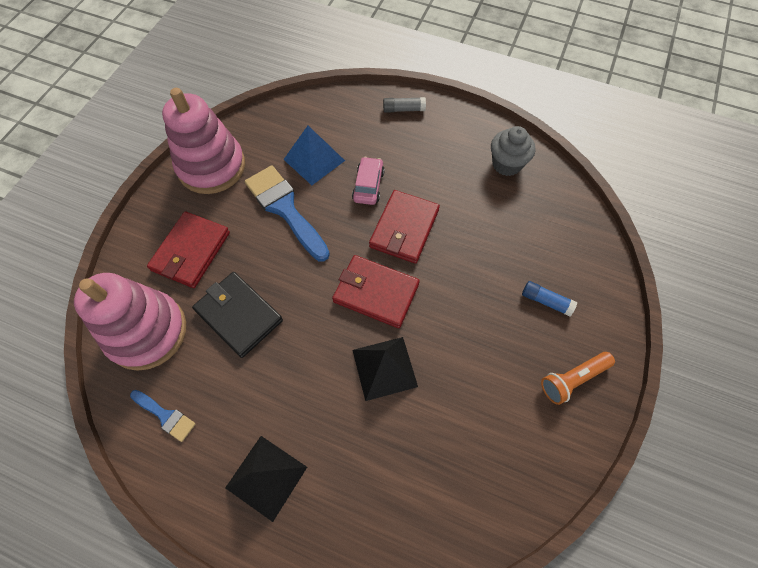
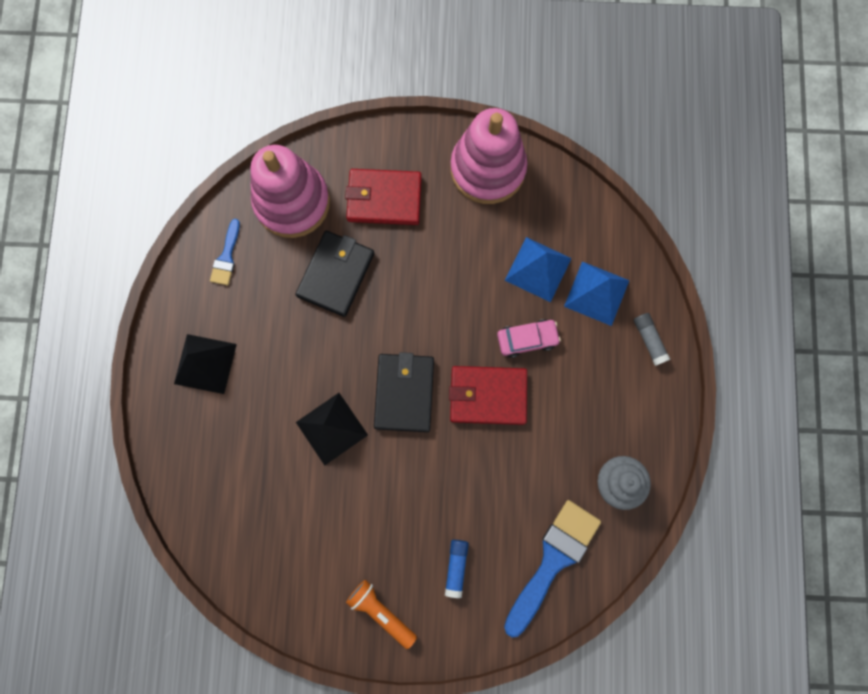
camera: 70 degrees right, 15 degrees up
(285, 209) = (465, 266): blue brush -> blue brush (553, 560)
(352, 129) = (596, 293): none -> blue pyramid
(375, 293) = (404, 393): red wallet -> black wallet

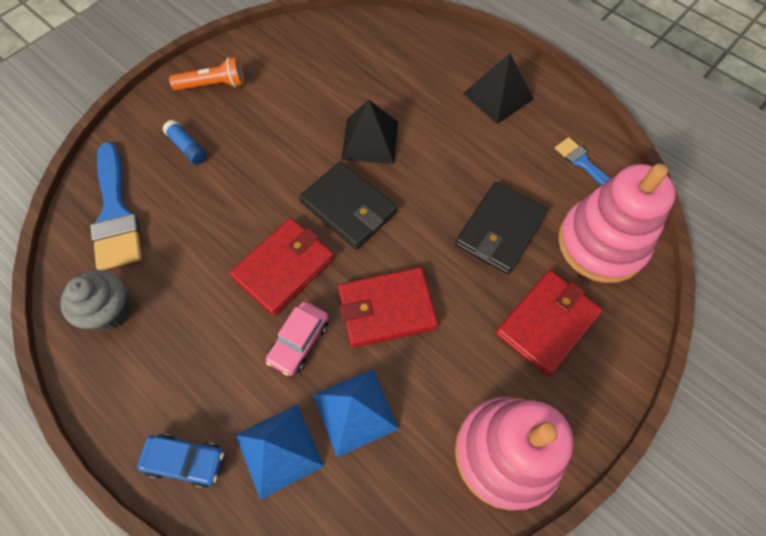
camera: 130 degrees right, 15 degrees down
(336, 274) = (500, 230): black wallet -> black wallet turned 60 degrees clockwise
(458, 303) = (387, 309): none -> red wallet
(649, 340) = (185, 461): grey glue stick -> blue car

